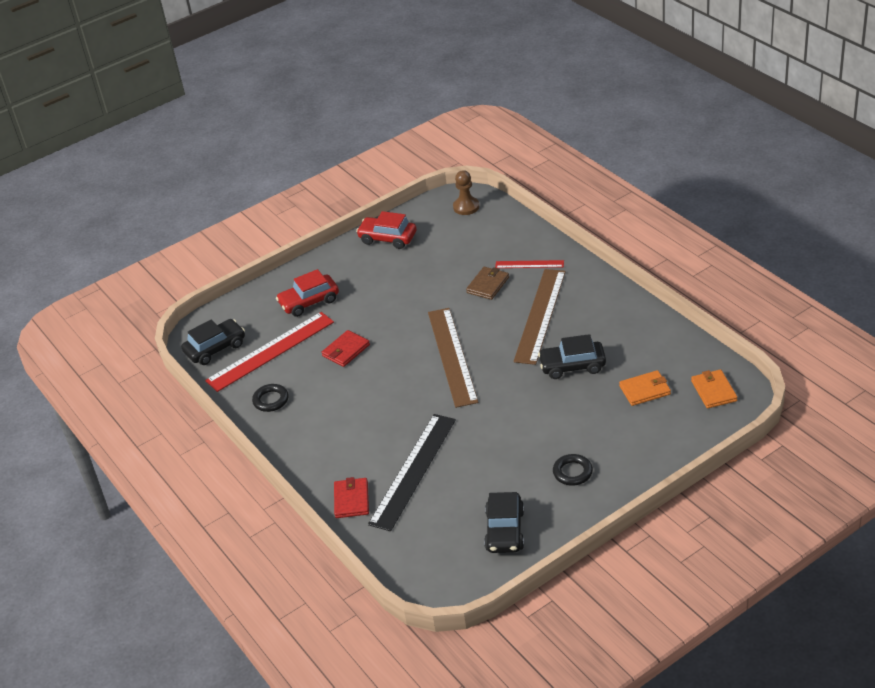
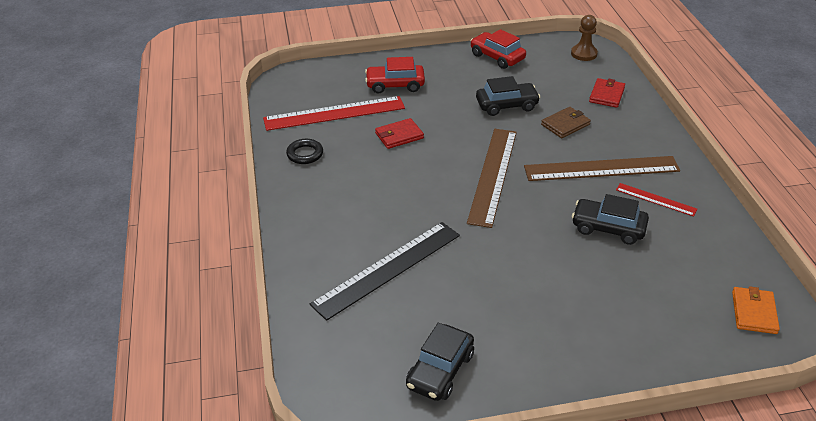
camera: 20 degrees right, 0 degrees up
(215, 348) = (291, 95): black car -> black car (506, 105)
(351, 500) = (311, 273): red wallet -> red wallet (606, 95)
(529, 264) = (616, 120): red ruler -> red ruler (656, 199)
(540, 315) = (601, 169): brown ruler -> brown ruler turned 45 degrees clockwise
(572, 472) = (548, 338): black ring -> none
(645, 390) = (674, 281): orange wallet -> none

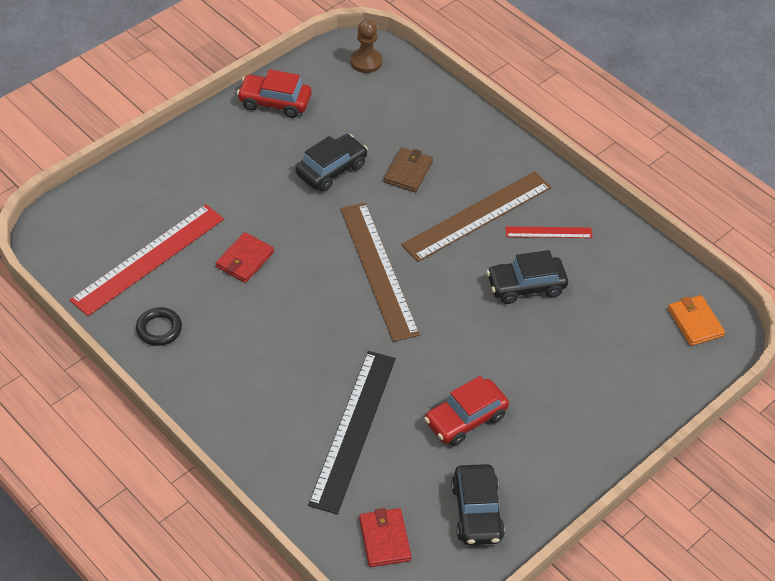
camera: 35 degrees left, 10 degrees up
(395, 85) = (188, 189): red car -> red car (465, 419)
(606, 95) = (425, 113): red wallet -> red wallet (384, 539)

